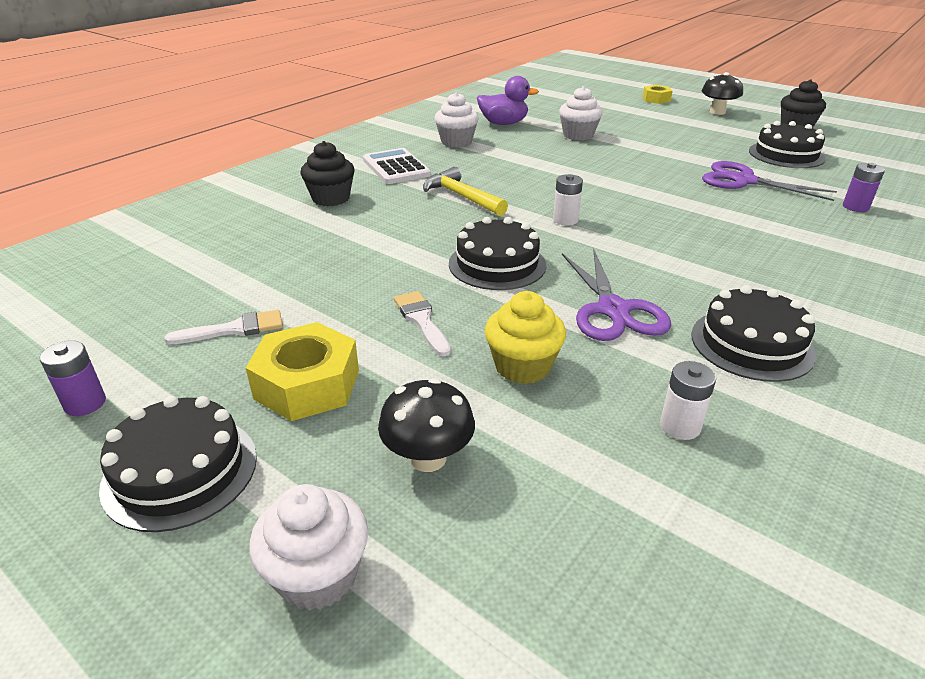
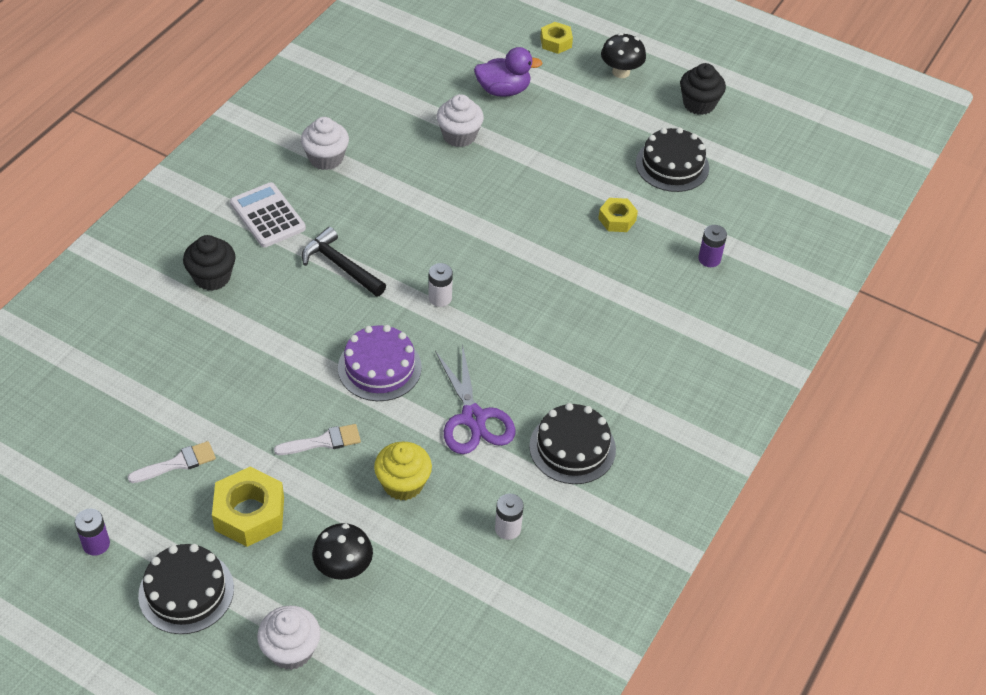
camera: 10 degrees left, 15 degrees up
(421, 320) = (323, 441): white brush -> white brush turned 105 degrees clockwise
(462, 197) = (340, 266): yellow hammer -> black hammer
(497, 264) = (379, 367): black cake -> purple cake
(503, 123) = (376, 113): purple duck -> purple duck (503, 90)
(743, 181) = (617, 219): purple scissors -> yellow nut

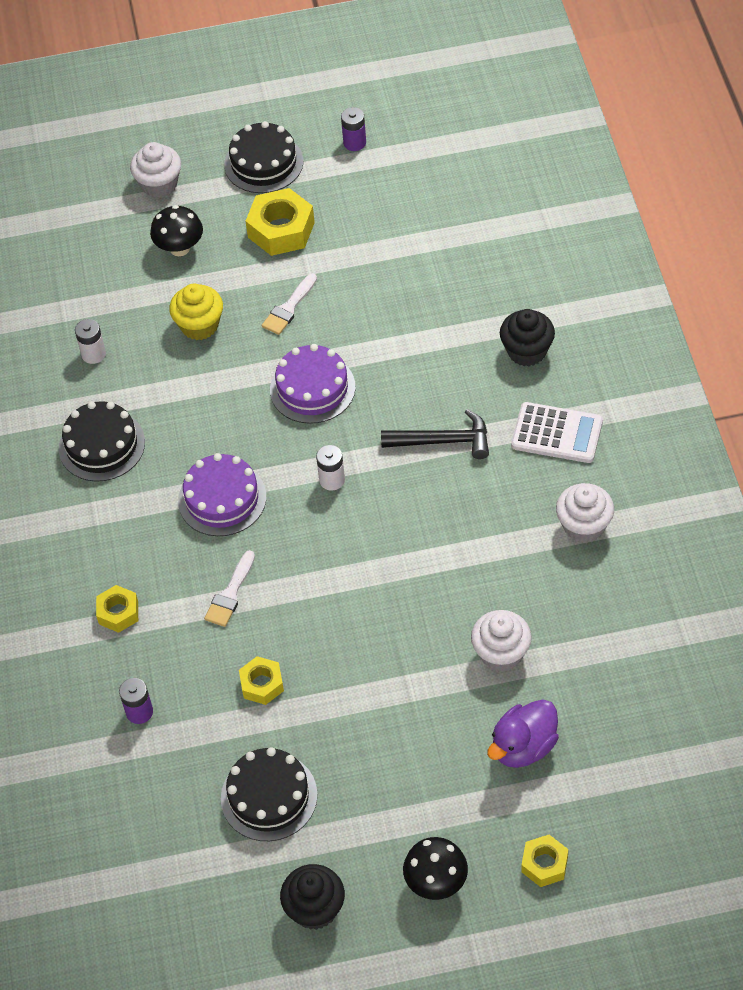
camera: 145 degrees right, 5 degrees up
(177, 463) = (369, 220): white brush -> white brush (230, 594)
(474, 418) = (199, 408): purple scissors -> none
(525, 342) = (222, 499): none -> purple cake
(669, 324) = (118, 612): none -> yellow nut

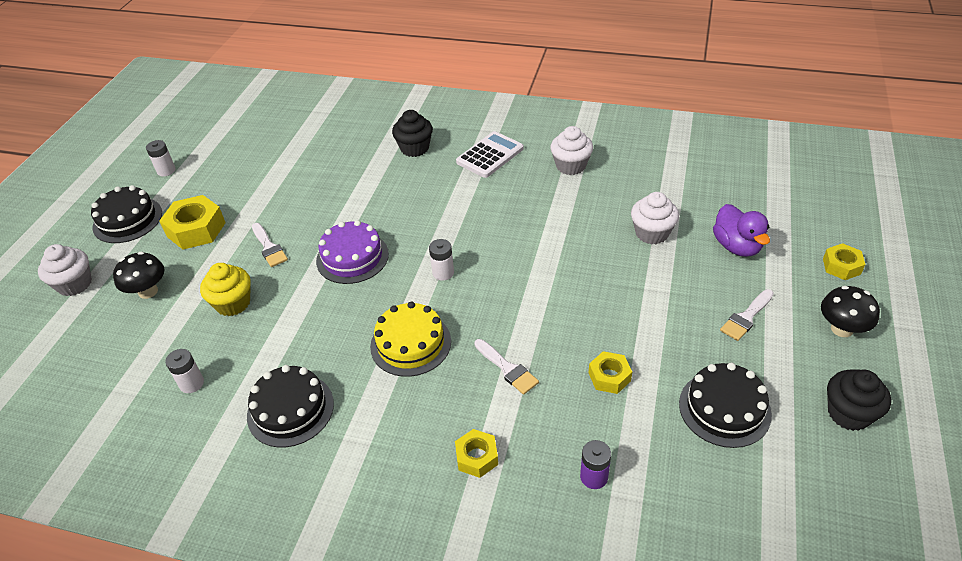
camera: 65 degrees left, 10 degrees down
(222, 499) = (410, 343): purple cake -> yellow cake
(354, 143) = (166, 171): purple battery -> white battery
(408, 785) = (746, 317): none -> white brush
(443, 441) = (454, 206): black hammer -> none

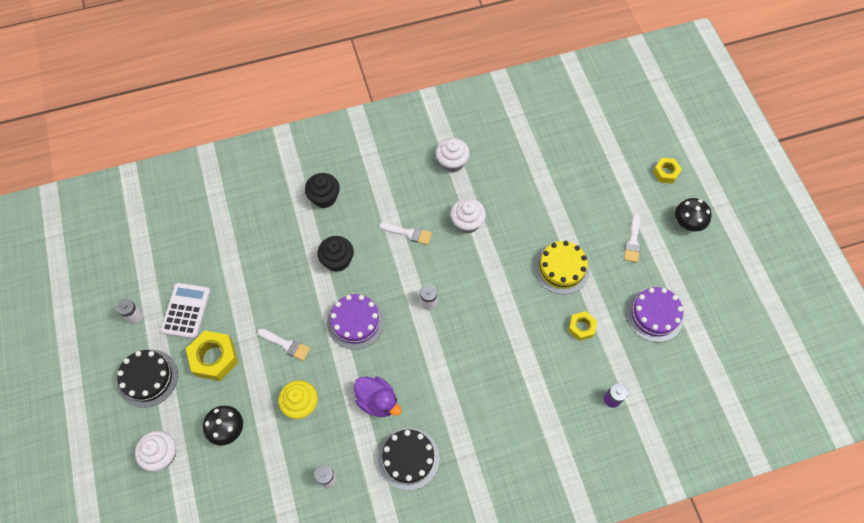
camera: 35 degrees left, 20 degrees up
(410, 343) = (447, 369): yellow cake -> yellow cake (561, 268)
(477, 457) = (542, 424): yellow nut -> none
(490, 155) = (387, 178): white calculator -> white calculator (186, 311)
(507, 369) = (519, 354): white brush -> white brush (408, 233)
(652, 233) = (542, 200): white cupcake -> white cupcake (467, 223)
(724, 408) = (654, 315): black cake -> purple cake
(736, 246) = (599, 186): purple duck -> purple duck (377, 401)
(849, 413) = (717, 282): black cupcake -> black cupcake (337, 260)

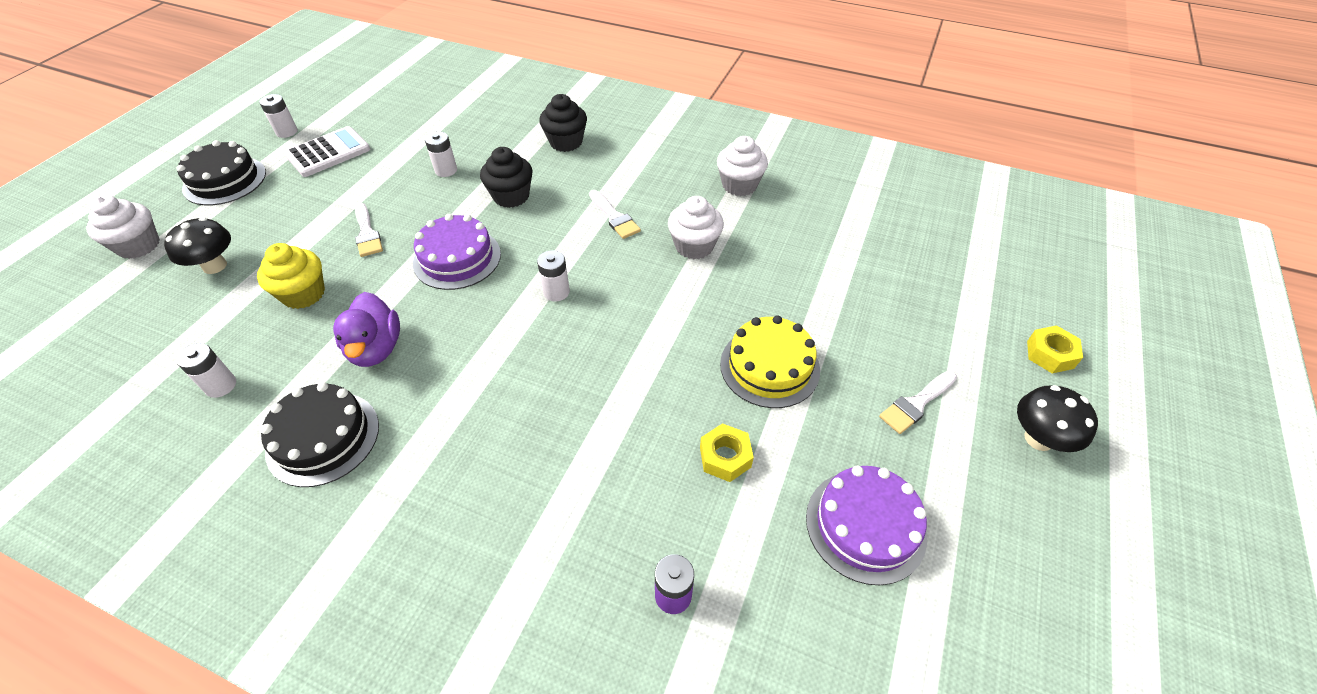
camera: 40 degrees right, 15 degrees down
(214, 358) = (294, 201): yellow nut -> none
(277, 270) = (446, 170): none -> white battery

